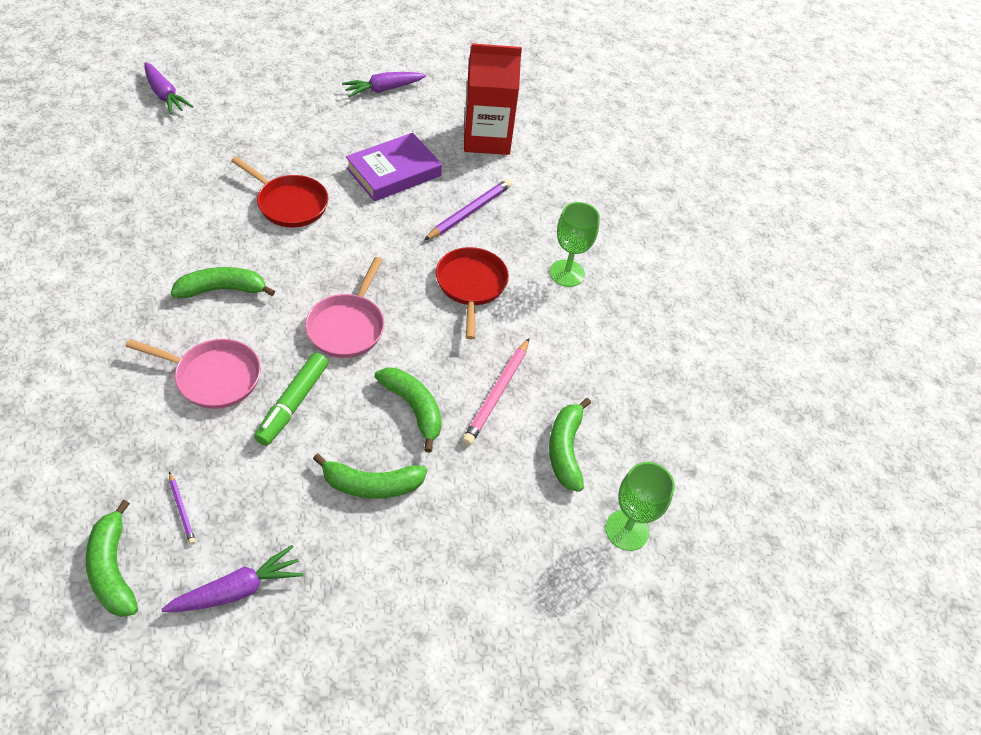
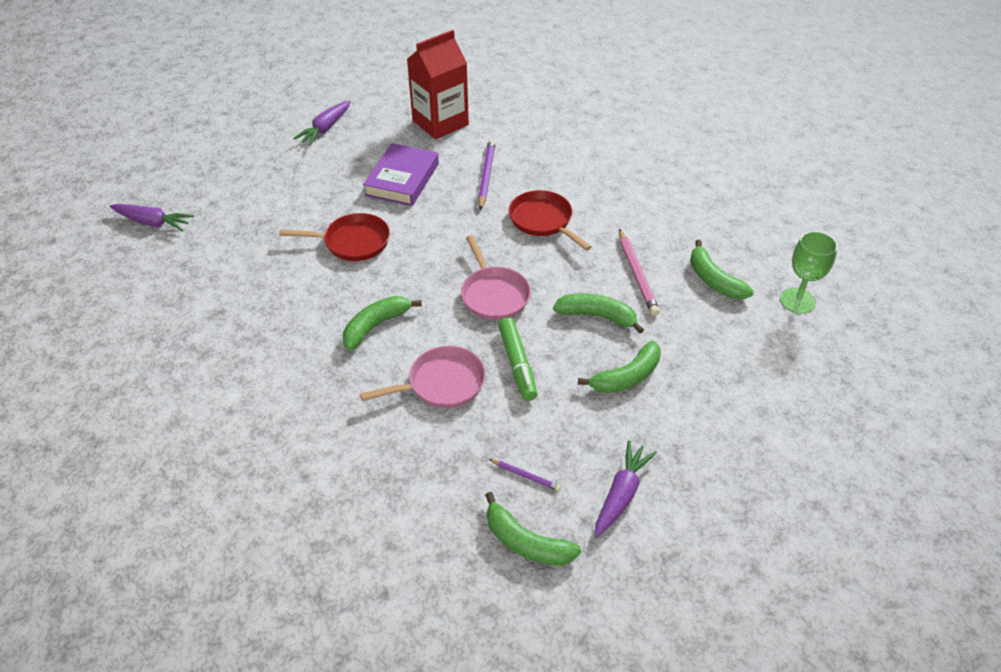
camera: 30 degrees left, 5 degrees down
(567, 273) = (593, 178): green goblet -> none

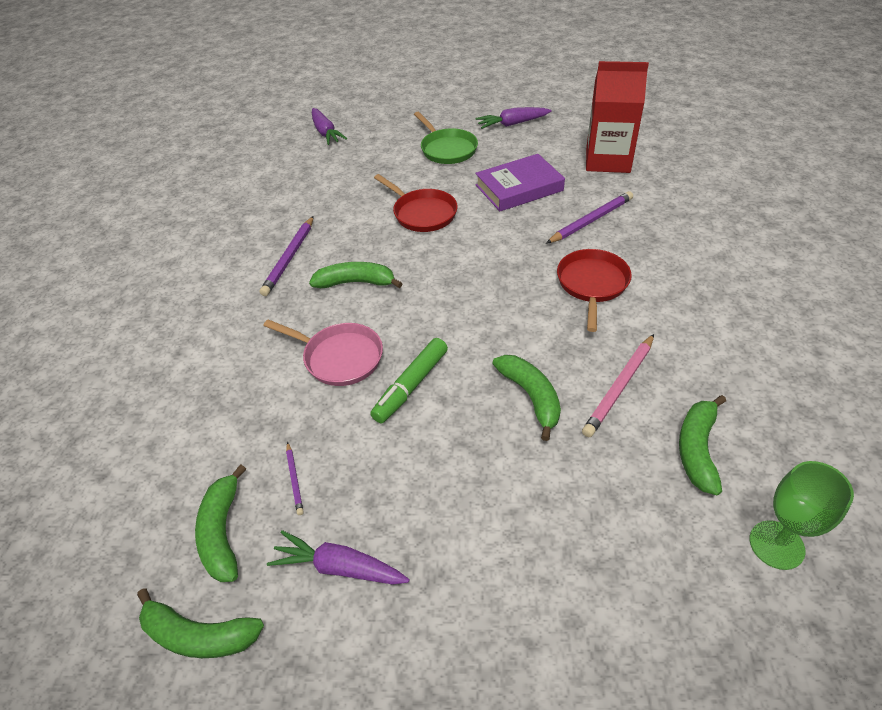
camera: 50 degrees right, 0 degrees up
(289, 344) = (289, 258): none -> purple pencil
(298, 178) = (447, 149): none -> green pan
(493, 294) = (469, 317): pink pan -> none
(621, 494) = (339, 567): purple carrot -> purple carrot turned 150 degrees counterclockwise
(626, 376) = (484, 470): green banana -> green banana (199, 634)

